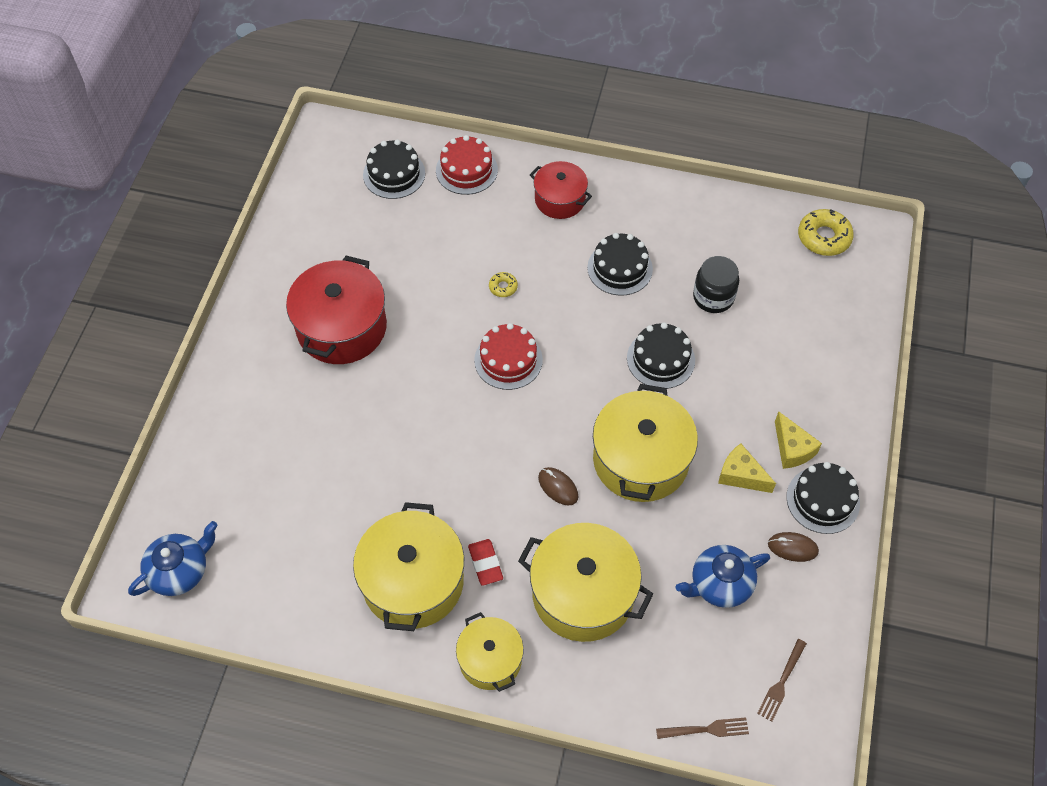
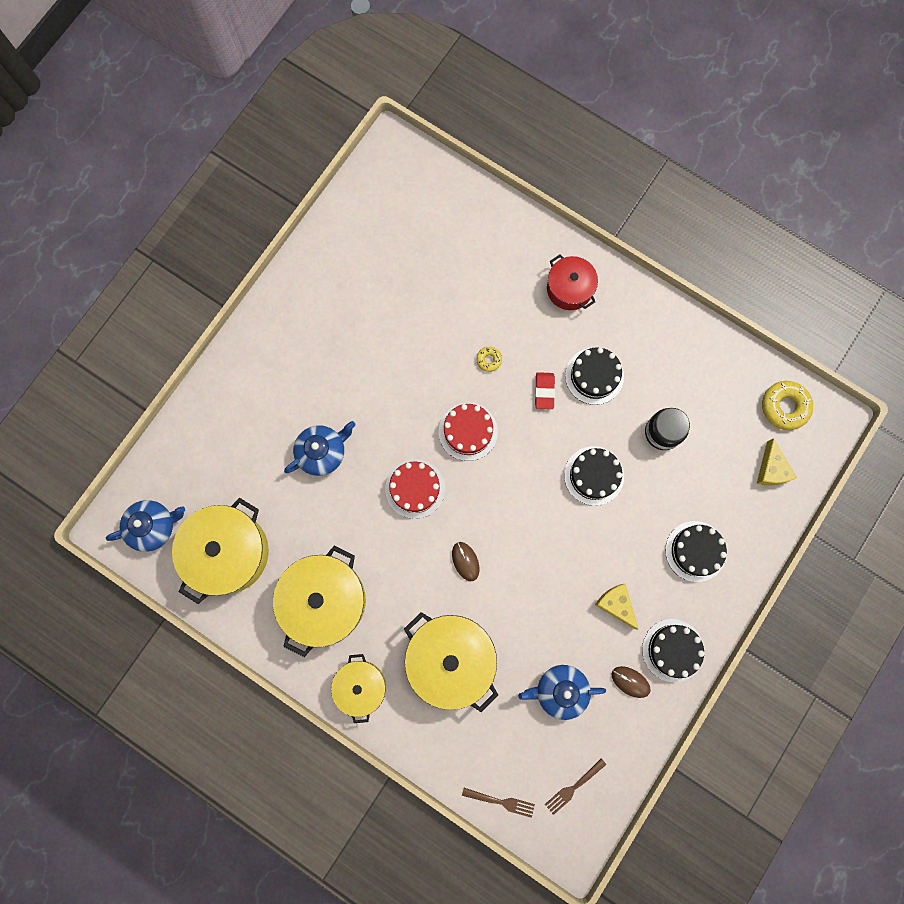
camera: 20 degrees right, 20 degrees up
(341, 327) = (343, 352): red pot -> none
(354, 430) = (322, 452): none -> blue teapot
(394, 174) = (436, 213): black cake -> black cake (695, 551)
(466, 170) = (500, 230): red cake -> red cake (415, 488)
(485, 563) = (385, 606): red eraser -> red eraser (544, 391)
(640, 460) = (540, 561): yellow pot -> yellow pot (228, 552)
(792, 449) = (668, 596): yellow cheese -> yellow cheese (771, 469)

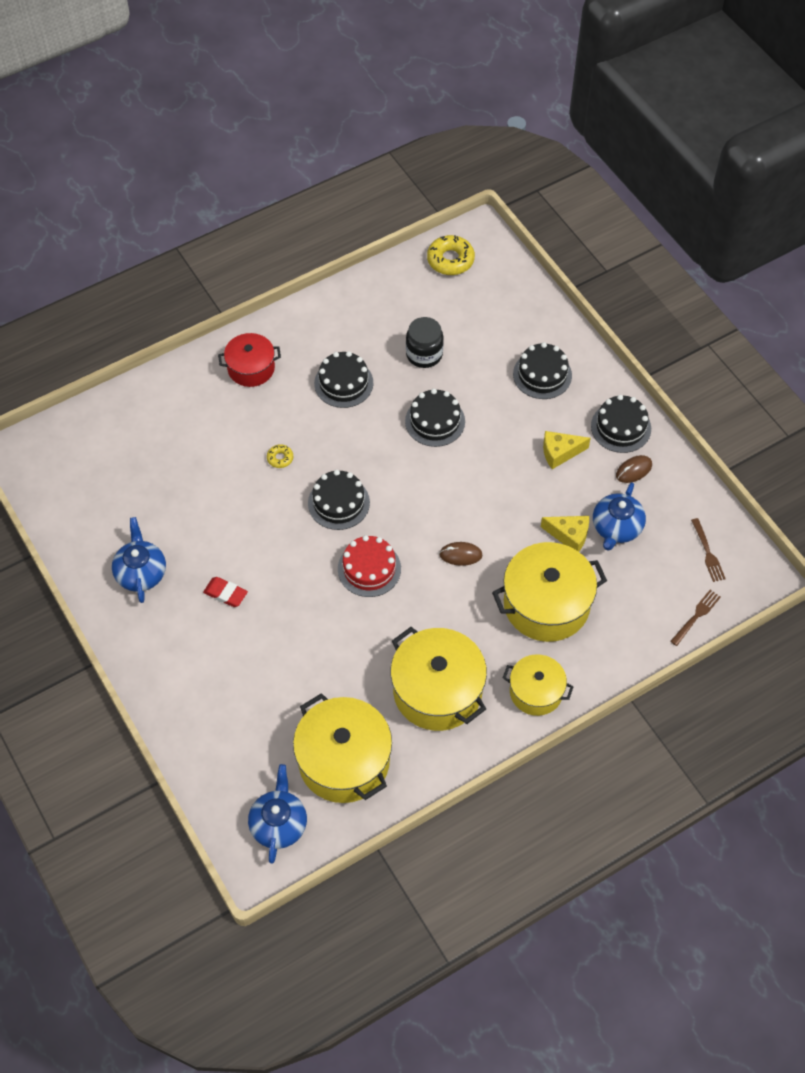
camera: 65 degrees left, 20 degrees down
(322, 452) = (289, 634): blue teapot -> blue teapot (141, 572)
(468, 431) = (338, 503): red cake -> black cake
(544, 391) = (335, 427): red eraser -> red eraser (225, 593)
(771, 469) = (499, 292): yellow cheese -> yellow cheese (569, 535)

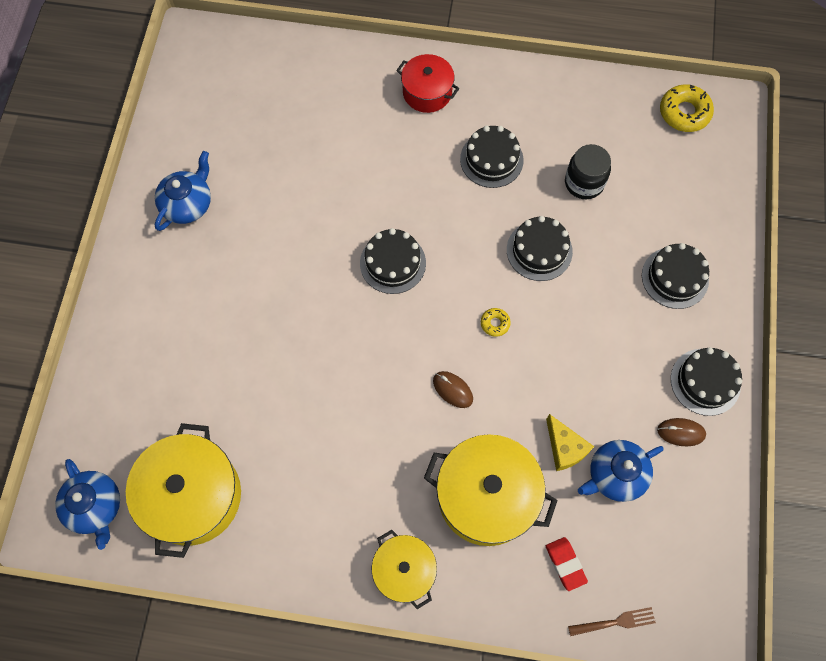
camera: 40 degrees right, 10 degrees up
(225, 593) = (234, 272): red eraser -> red eraser (565, 564)
(279, 824) = (95, 507): blue teapot -> blue teapot turned 105 degrees clockwise
(280, 458) = (380, 188): yellow donut -> yellow donut (495, 323)
(369, 569) = (365, 341): red cake -> none
(437, 691) = (322, 498): yellow pot -> none
(560, 453) = (626, 363): yellow cheese -> none
(707, 552) = (681, 569): brown fork -> none

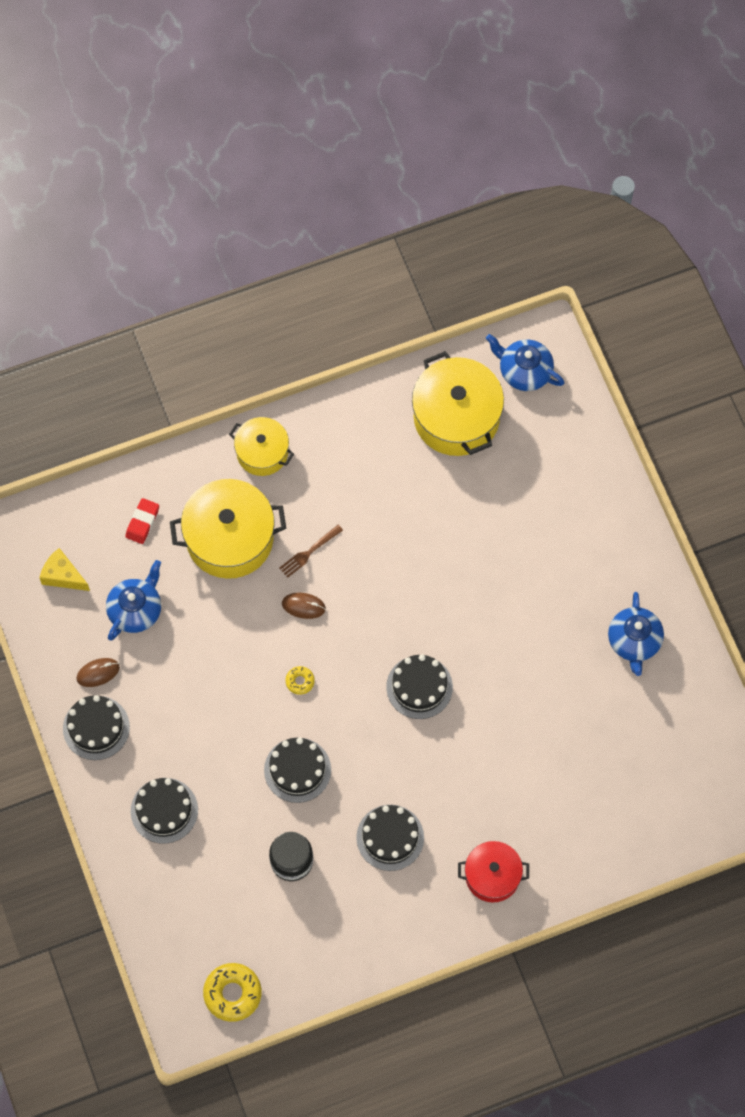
camera: 150 degrees right, 0 degrees up
(565, 448) = (187, 609): yellow cheese -> yellow cheese (63, 576)
(565, 564) = (142, 522): red eraser -> red eraser turned 75 degrees clockwise
(615, 622) = (85, 502): brown fork -> brown fork (309, 552)

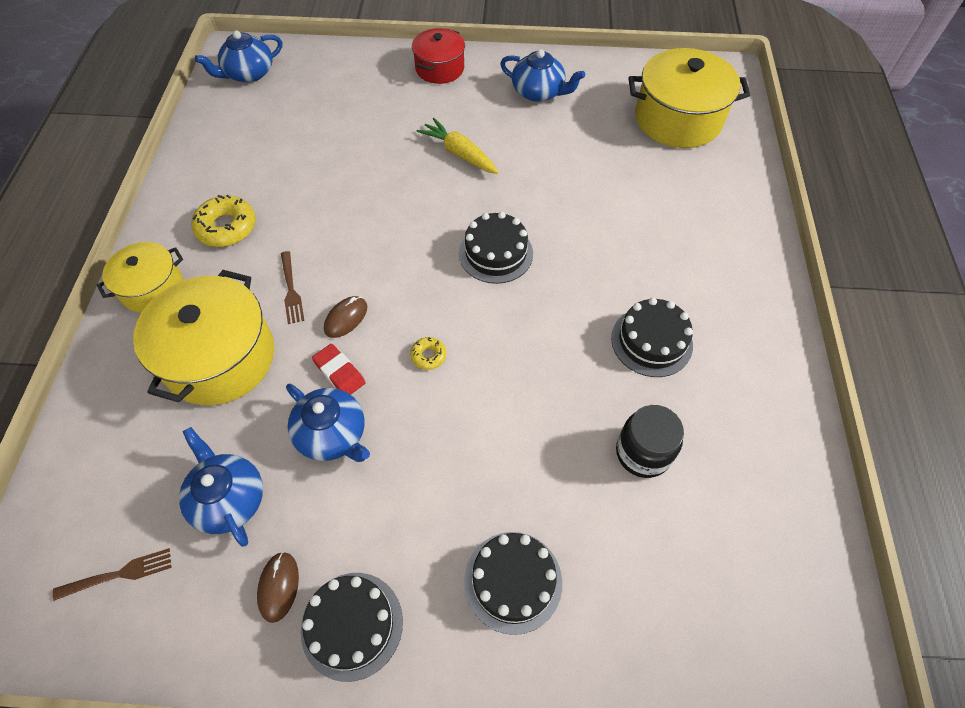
camera: 65 degrees left, 10 degrees down
(63, 576) = (119, 574): yellow cheese -> brown fork
(142, 522) = (129, 442): red eraser -> red eraser (339, 372)
(208, 649) = (332, 434): none -> blue teapot
(232, 993) = (804, 601): yellow donut -> yellow donut (226, 227)
(297, 770) = (531, 400): black cake -> none
(456, 417) = (250, 129): yellow pot -> yellow pot (678, 119)
(492, 876) = (728, 269): red pot -> red pot (439, 68)
(516, 607) = (459, 153): none -> yellow carrot

